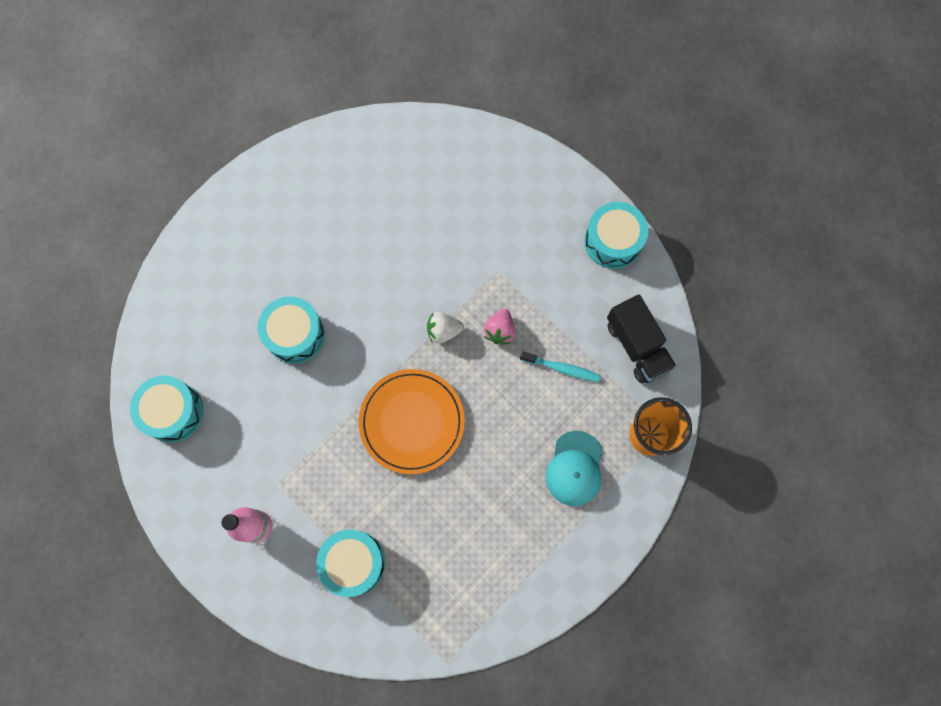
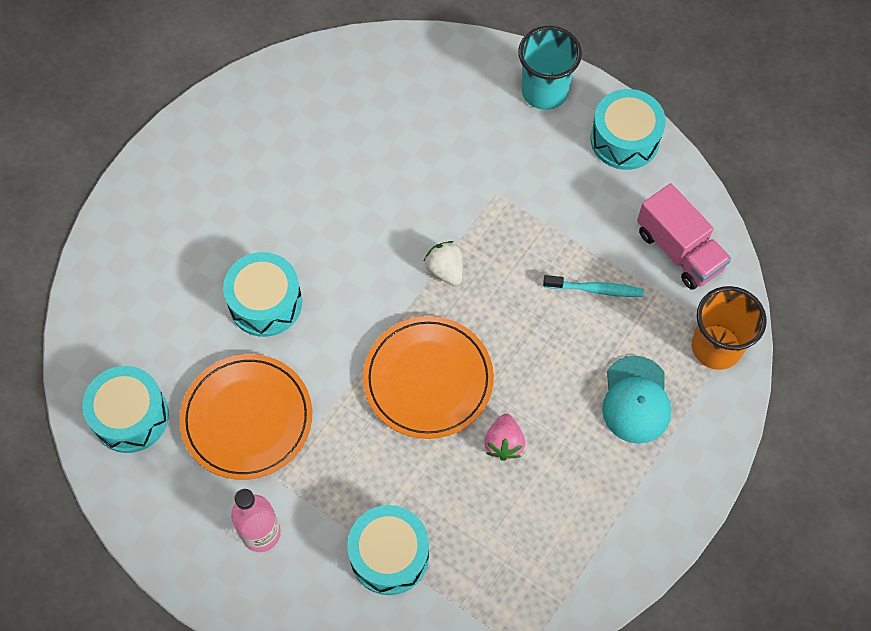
camera: 10 degrees left, 10 degrees down
(263, 429) = (247, 418): none -> orange plate
(443, 331) = (445, 270): white strawberry -> white strawberry turned 75 degrees clockwise
(499, 331) = (512, 259): pink strawberry -> pink strawberry (504, 443)
(555, 188) = (544, 91): none -> turquoise cup
(637, 346) = (679, 250): black truck -> pink truck

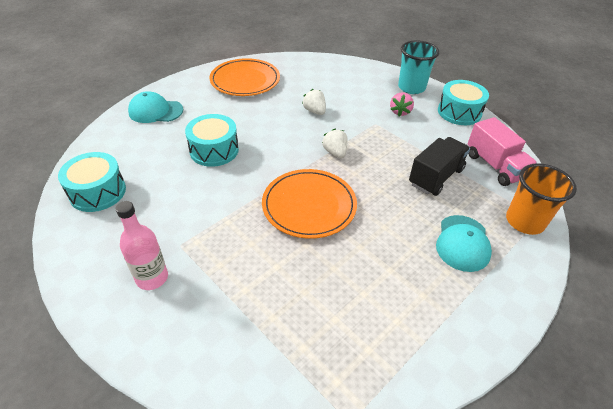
camera: 10 degrees right, 20 degrees down
(144, 236) = (155, 111): none -> turquoise cap
(247, 418) = (175, 206): orange plate -> orange plate (245, 80)
(389, 555) = (246, 313): turquoise drum -> none
(396, 184) = (314, 111): none -> white strawberry
(504, 443) = (357, 252): pink strawberry -> pink strawberry (400, 112)
(595, 289) = (436, 177): turquoise toothbrush -> black truck

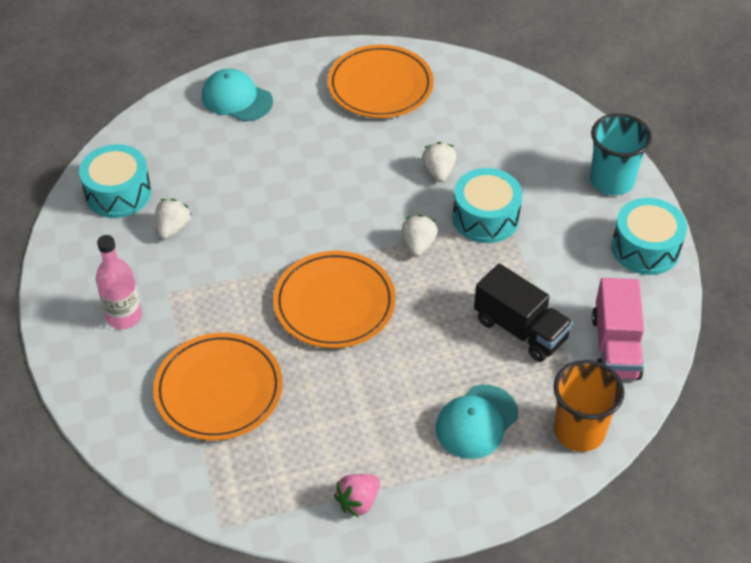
camera: 30 degrees right, 5 degrees up
(156, 200) = (173, 228): none -> white strawberry
(214, 150) = (273, 185): turquoise drum -> turquoise drum (485, 217)
(267, 302) = (218, 390): none -> orange plate
(400, 112) = (558, 216): pink strawberry -> pink strawberry (358, 502)
(436, 177) = (520, 329): black truck -> black truck turned 60 degrees clockwise

